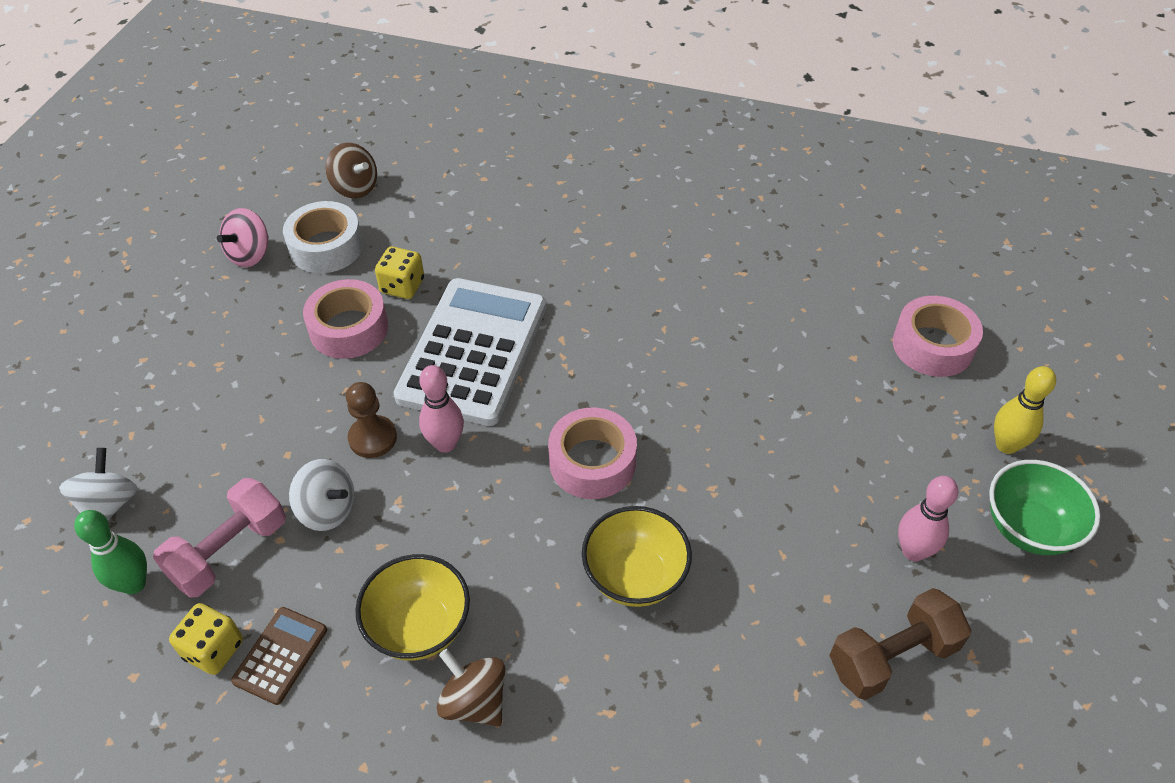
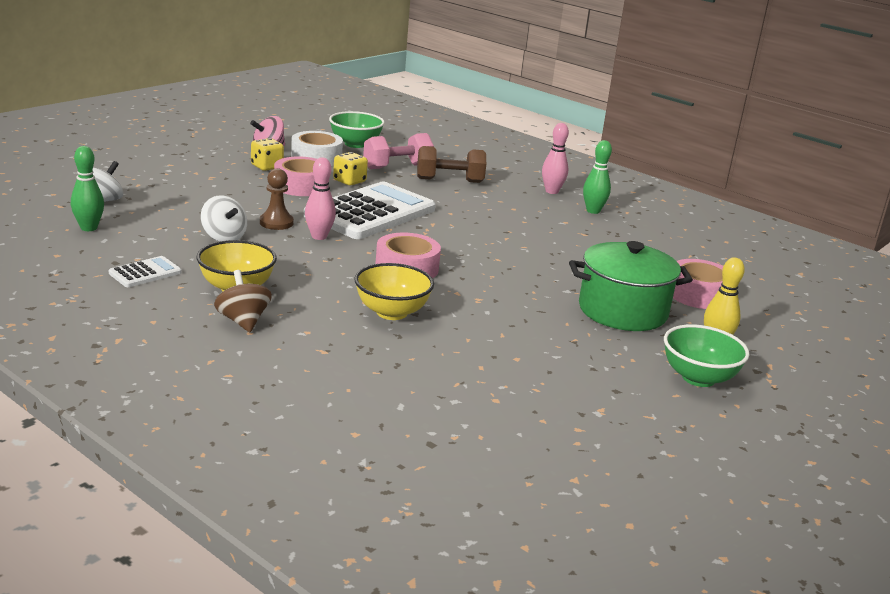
camera: 20 degrees right, 25 degrees down
(214, 649) = (110, 260): yellow dice -> yellow dice (267, 167)
(229, 551) = (153, 234): pink dumbbell -> pink dumbbell (397, 167)
(280, 655) = (145, 273): brown calculator -> white calculator
(355, 188) = (355, 144): brown spinning top -> green bowl
(724, 214) = (593, 211): none -> green bowling pin
(878, 427) = (622, 311): none -> green pot
(892, 656) = (540, 392): brown dumbbell -> brown dumbbell (449, 180)
(913, 551) = (599, 360): pink bowling pin -> pink bowling pin (552, 191)

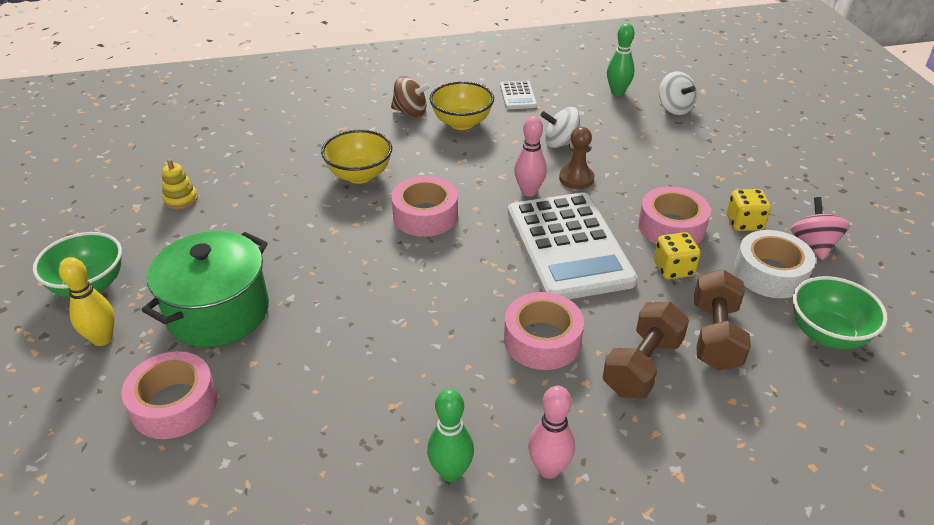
camera: 130 degrees right, 15 degrees up
(397, 167) = (715, 336): pink dumbbell -> brown dumbbell
(471, 206) = (542, 340): none -> pink tape
(554, 390) = (181, 199): none -> yellow stacking toy

